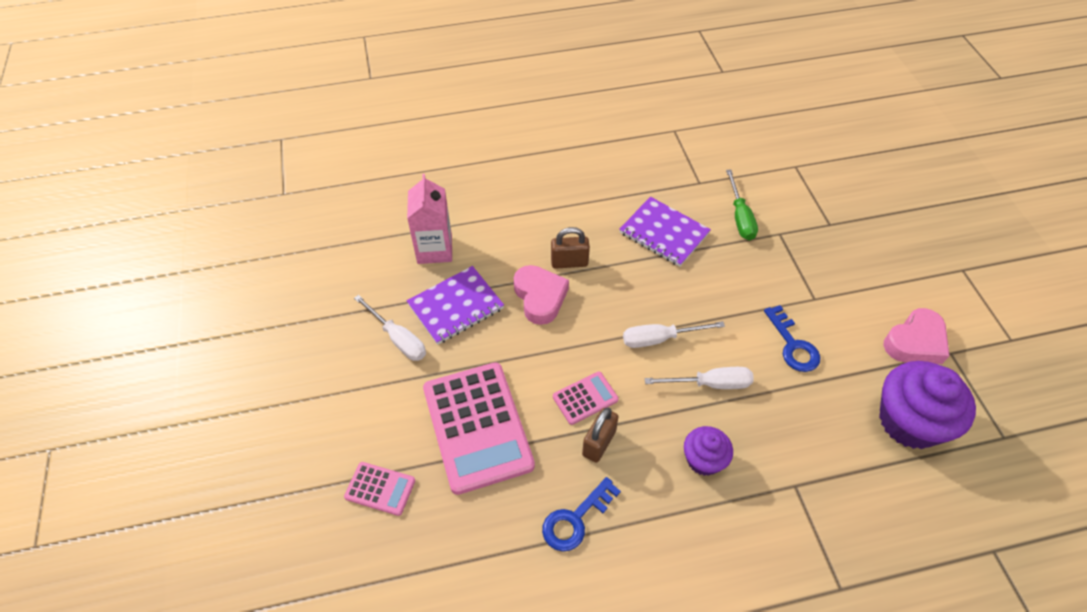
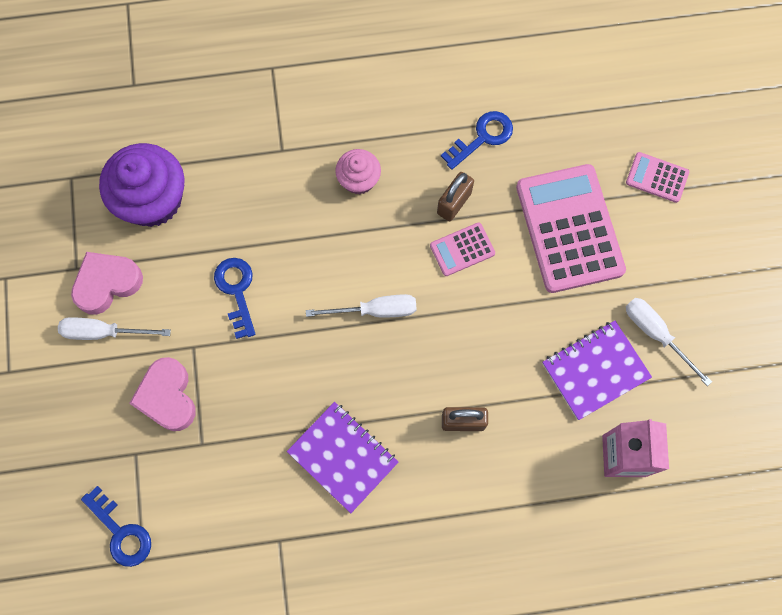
camera: 175 degrees left, 20 degrees up
(540, 297) = (500, 375): pink heart -> pink heart (167, 397)
(703, 459) = (358, 180): purple cupcake -> pink cupcake
(710, 384) = (334, 254): white screwdriver -> white screwdriver (103, 332)
(740, 217) = (243, 475): green screwdriver -> none
(818, 179) = (121, 532): none -> blue key

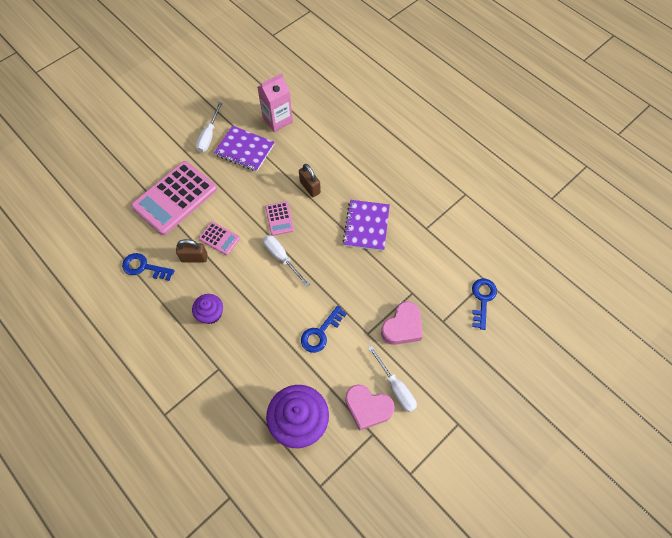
camera: 125 degrees left, 10 degrees down
(358, 180) = (210, 314): pink cupcake -> purple cupcake
(657, 177) = (120, 176): pink calculator -> pink calculator (279, 218)

